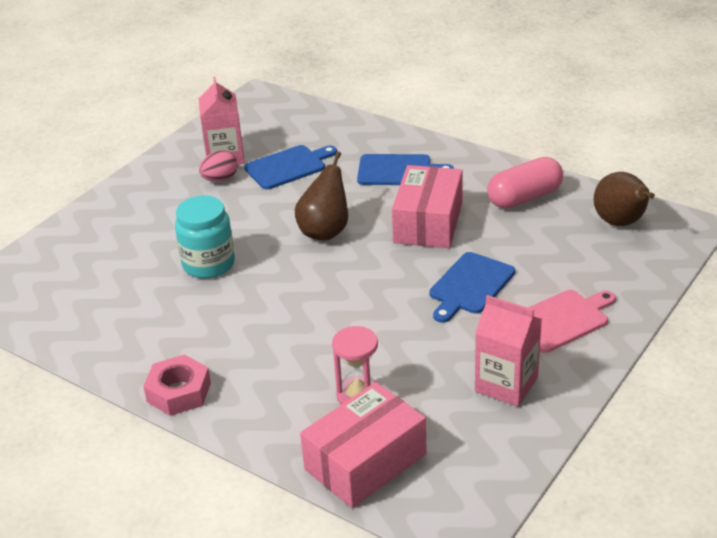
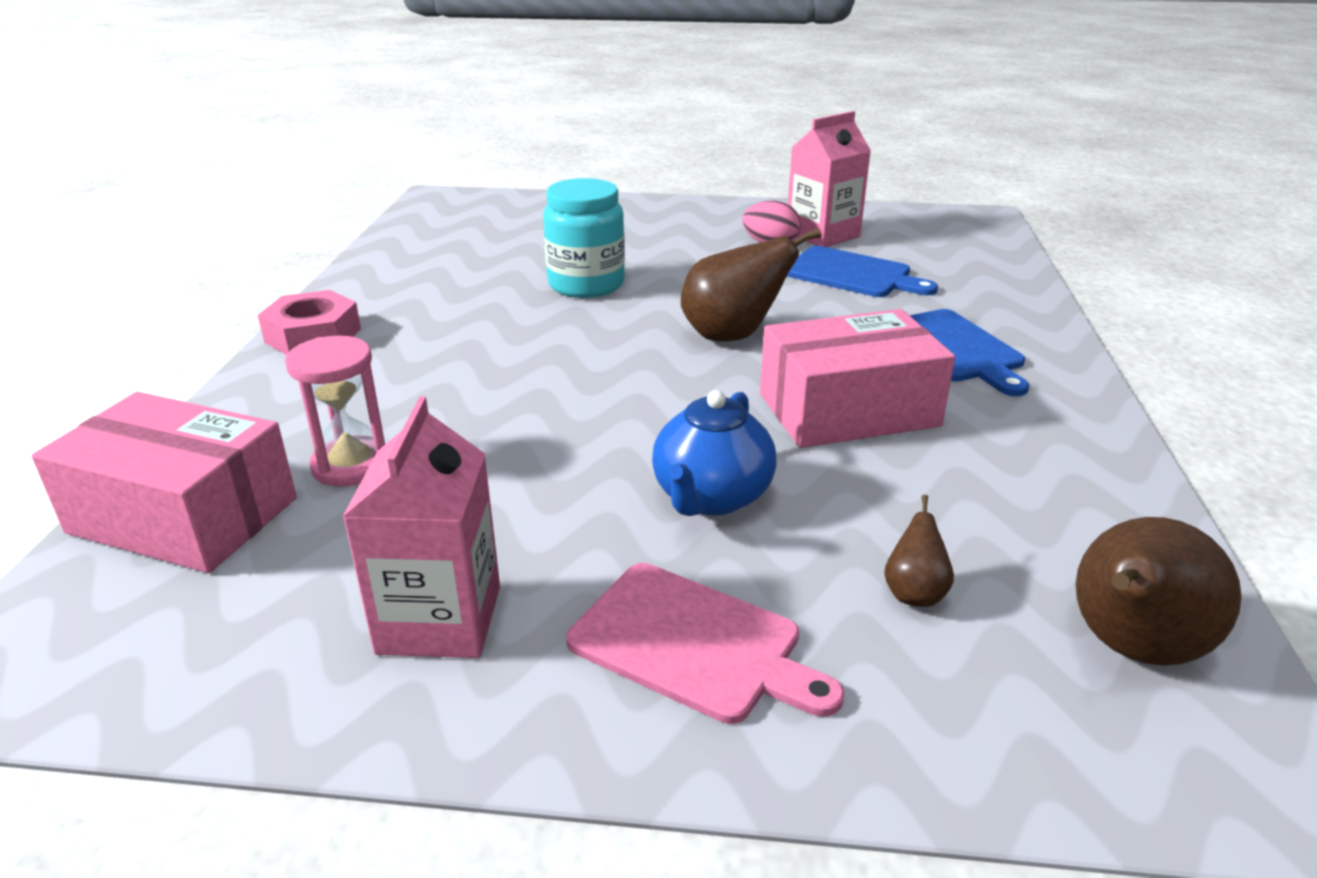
camera: 60 degrees right, 5 degrees down
(470, 286) = (711, 497): blue cutting board -> blue teapot
(524, 198) = (1045, 489): pink capsule -> none
(565, 256) = (914, 593): none -> brown pear

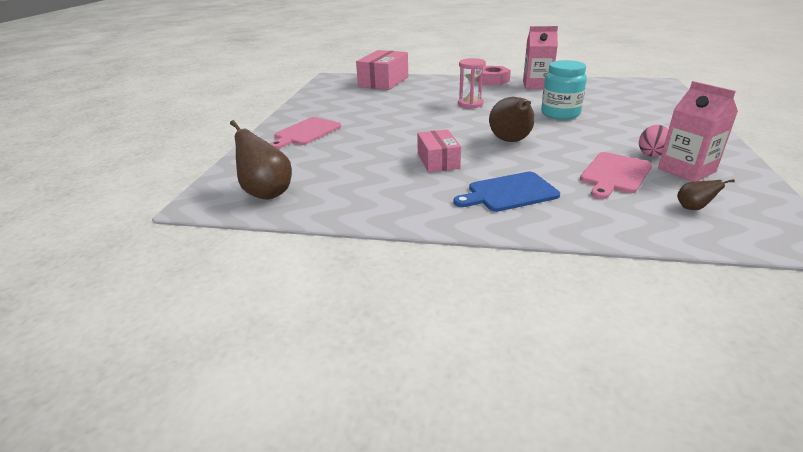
camera: 95 degrees right, 0 degrees up
(351, 465) = (405, 93): pink hourglass -> pink hourglass (470, 104)
(439, 619) = (330, 107): pink carton -> pink carton (536, 85)
(711, 497) = (376, 135): blue teapot -> none
(848, 410) = (438, 161): pink box -> pink box, size x0.64
(852, 274) = (614, 174): blue cutting board -> pink cutting board
(914, 593) = (312, 162): brown pear -> brown pear (693, 208)

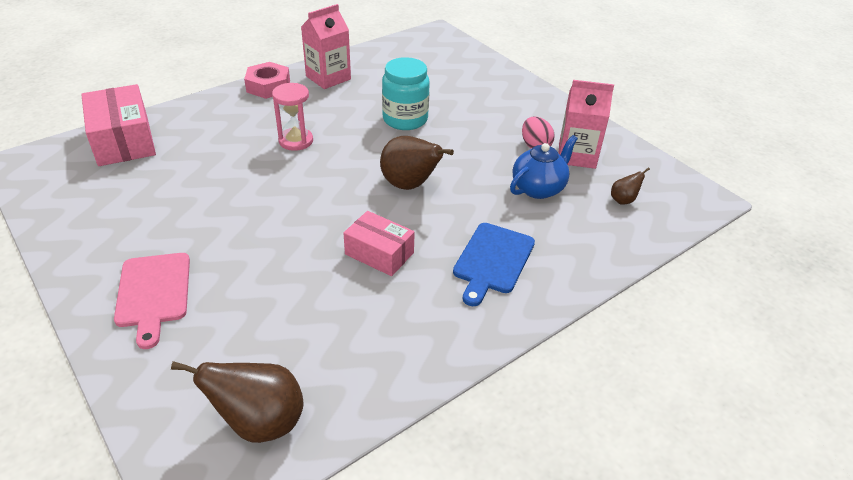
camera: 50 degrees left, 10 degrees up
(614, 174) = (538, 188): pink cutting board -> blue teapot

